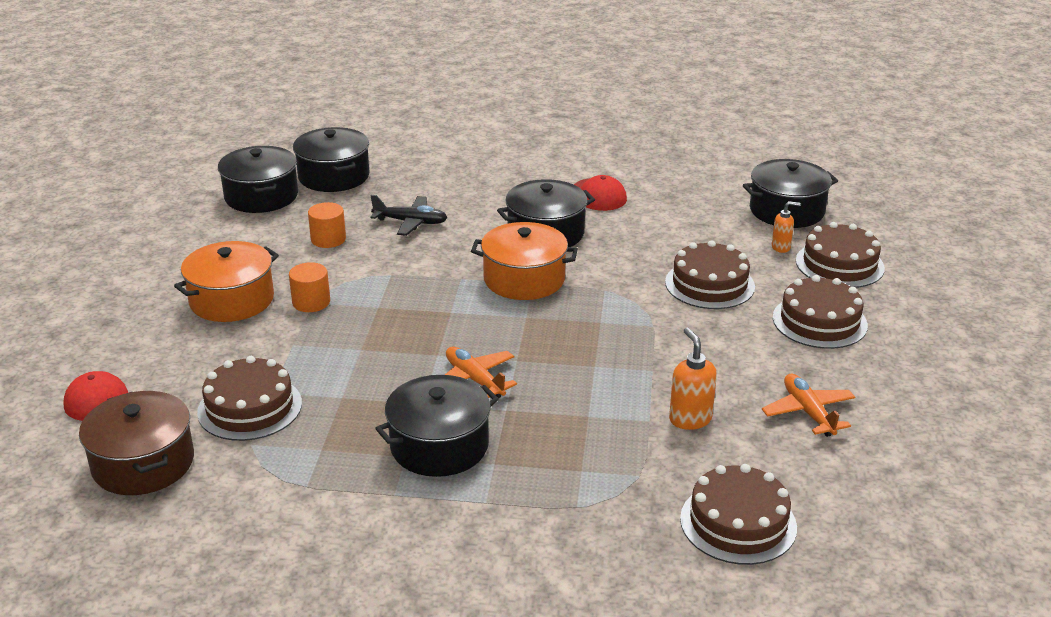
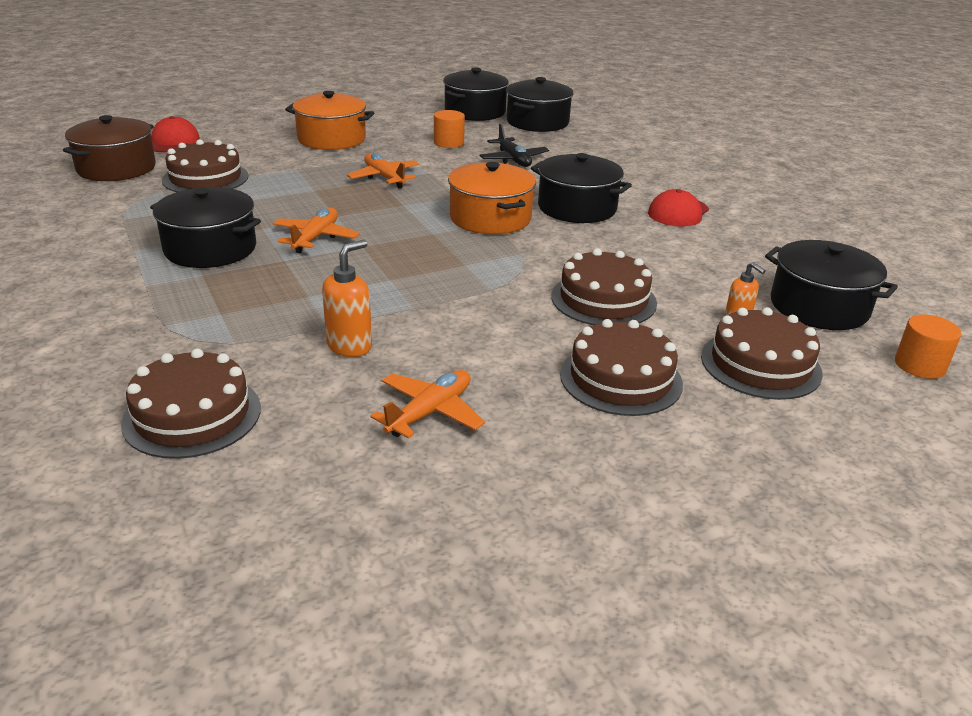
camera: 55 degrees right, 0 degrees up
(311, 302) = (358, 160): orange cylinder -> orange cylinder (920, 365)
(375, 301) = (384, 178): none -> orange plane

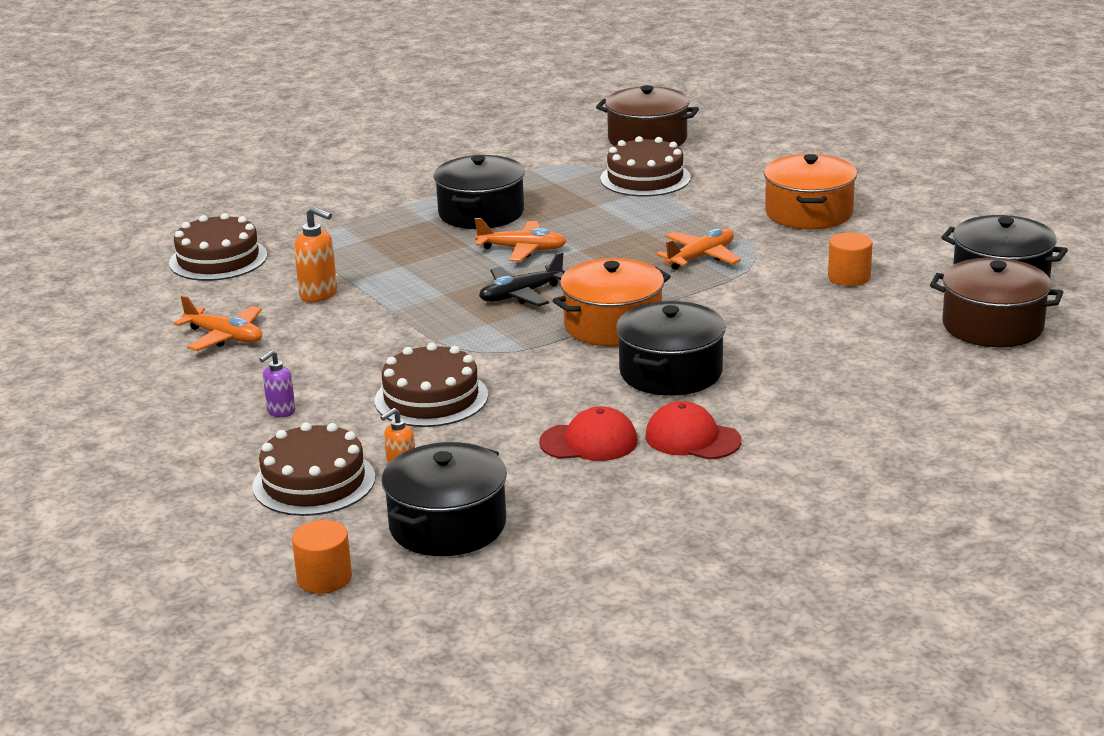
camera: 85 degrees right, 5 degrees down
(172, 141) = (738, 144): red cap -> red cap (589, 442)
(513, 160) = (815, 322): black plane -> black plane (521, 295)
(537, 122) = (992, 326): black pot -> brown pot
(621, 378) = (281, 411): brown cake -> purple soap dispenser

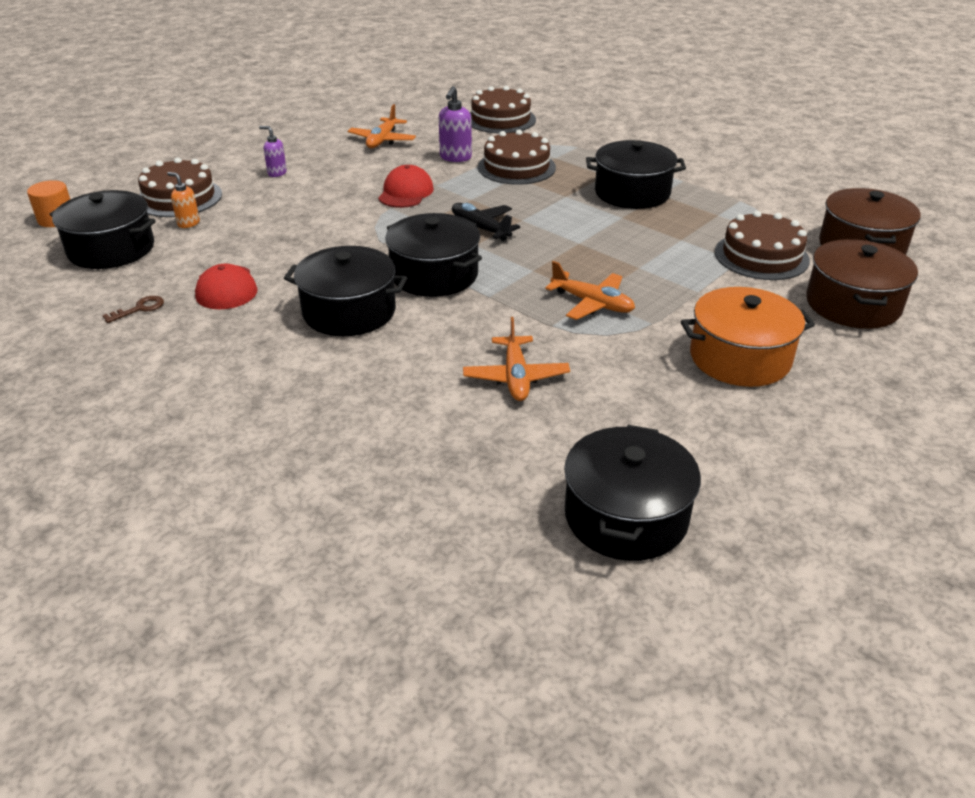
camera: 75 degrees right, 10 degrees up
(319, 295) = (455, 158): orange soap dispenser -> purple soap dispenser
(431, 398) = (297, 218): brown cake -> brown cake (516, 167)
(522, 249) = (568, 218): orange plane -> orange plane (515, 377)
(613, 325) = (434, 275): orange pot -> black pot
(616, 495) = (139, 309): none -> brown key
(692, 438) = (228, 334): red cap -> red cap (406, 192)
(849, 277) = (584, 396): orange cylinder -> none
(992, 326) = (491, 512): brown pot -> brown pot (853, 304)

